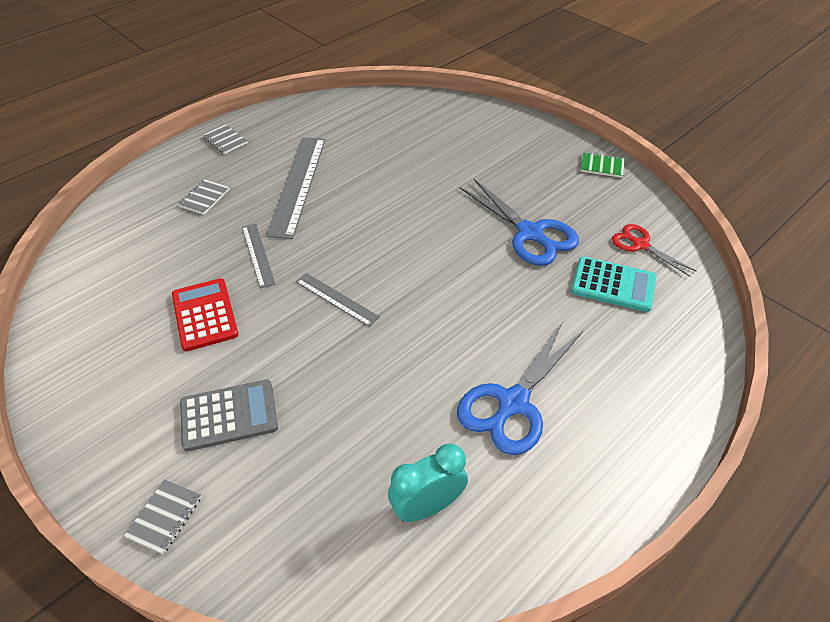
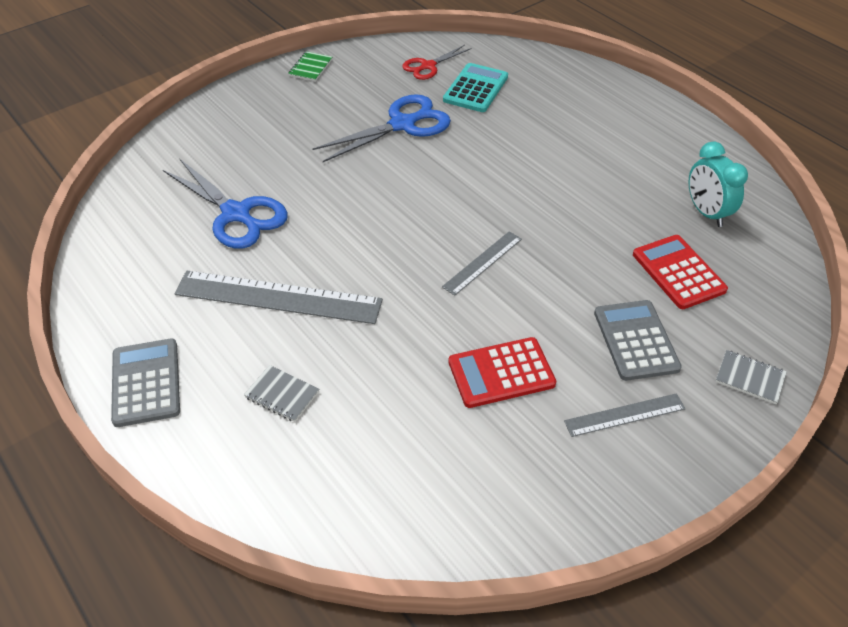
camera: 85 degrees left, 0 degrees up
(225, 140) = (146, 382): grey notebook -> grey calculator
(258, 254) = (405, 330): grey ruler -> grey ruler (624, 415)
(323, 463) = (678, 272): none -> red calculator
(513, 403) = (605, 159): blue scissors -> blue scissors (236, 214)

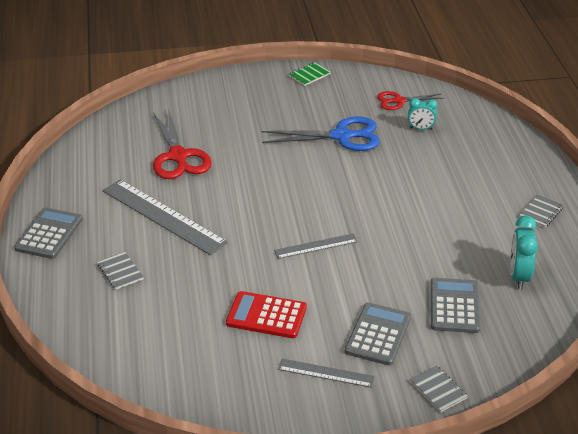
camera: 30 degrees right, 10 degrees down
(236, 214) = (178, 156): blue scissors -> red scissors
(475, 88) = (421, 129): turquoise calculator -> turquoise clock
(664, 136) = (541, 212): none -> grey notebook
(678, 272) = (454, 306): red calculator -> grey calculator

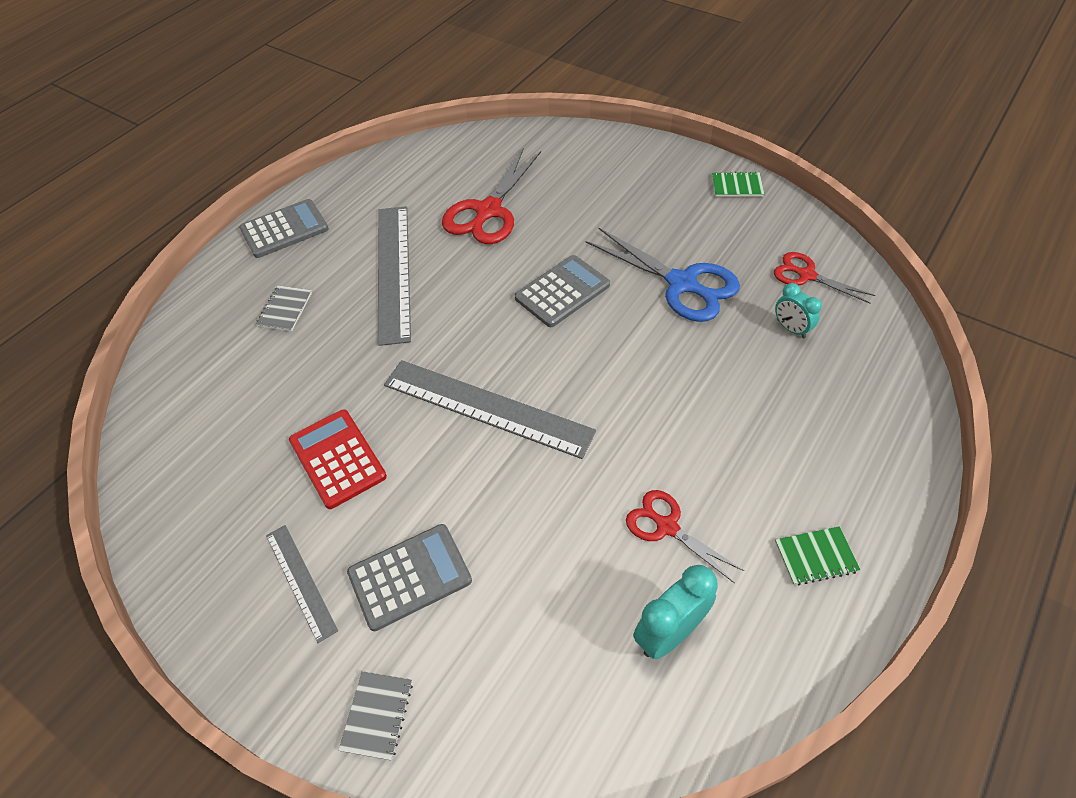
camera: 45 degrees right, 15 degrees up
(316, 246) = (487, 407): grey ruler -> grey ruler, size x1.89
(454, 306) = (537, 610): grey calculator -> grey calculator (562, 291)
(468, 240) = (666, 526): none -> red scissors
(541, 212) = (815, 557): grey notebook -> green notebook

